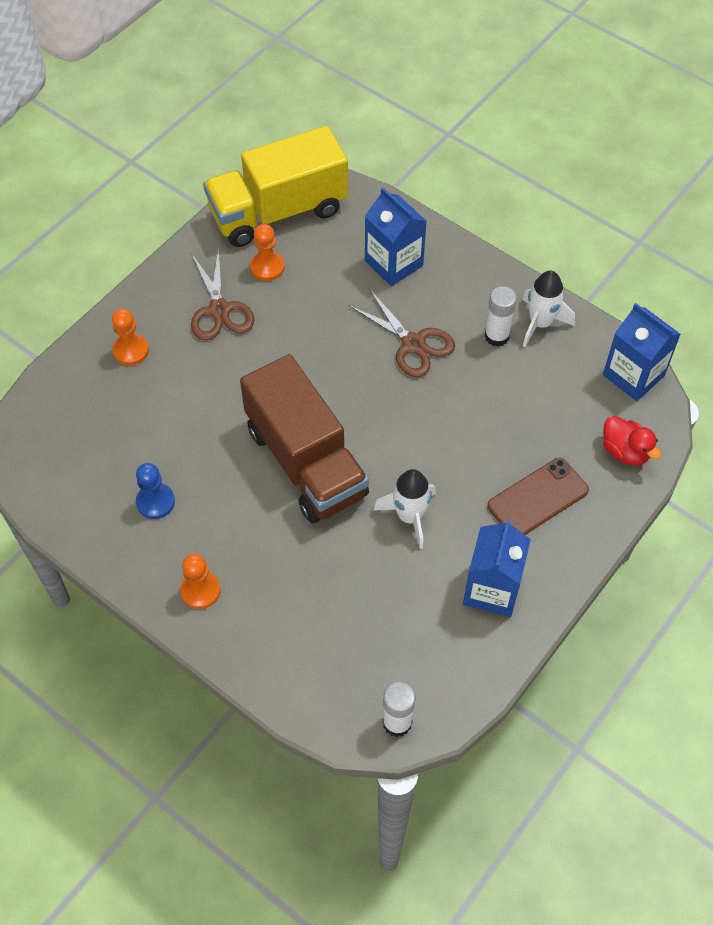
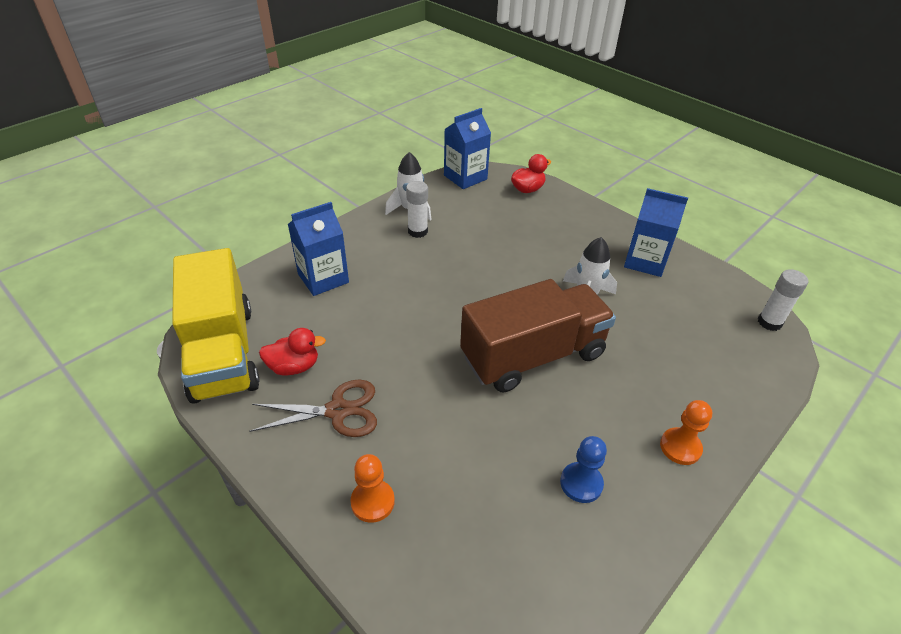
camera: 85 degrees left, 15 degrees down
(267, 267) = (294, 366): orange pawn -> red duck
(413, 344) = (415, 276): brown scissors -> none
(538, 498) = (566, 230): brown phone -> none

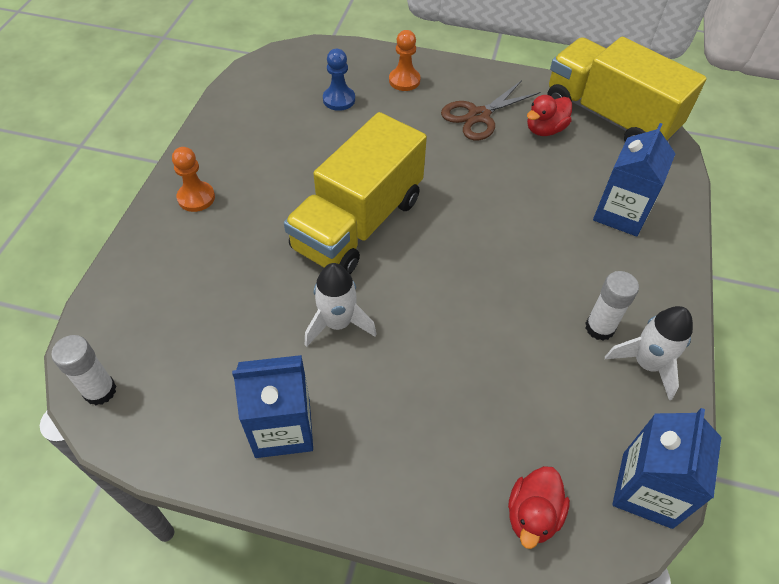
camera: 150 degrees right, 10 degrees up
(533, 356) = (358, 223): brown truck -> yellow truck
(581, 483) = (270, 142): blue pawn -> blue pawn (339, 99)

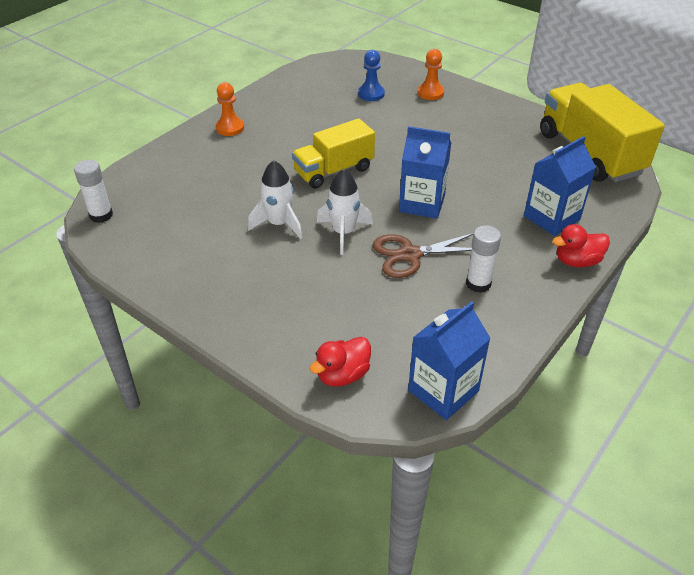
camera: 25 degrees right, 10 degrees down
(283, 428) = (202, 270): blue carton -> blue carton (422, 203)
(358, 223) = (334, 171): yellow truck -> yellow truck, size x0.65
(478, 116) = (475, 128): brown scissors -> brown scissors (410, 254)
(545, 129) = (525, 149): red duck -> red duck (577, 261)
(646, 364) = (501, 317): white rocket -> white rocket (343, 233)

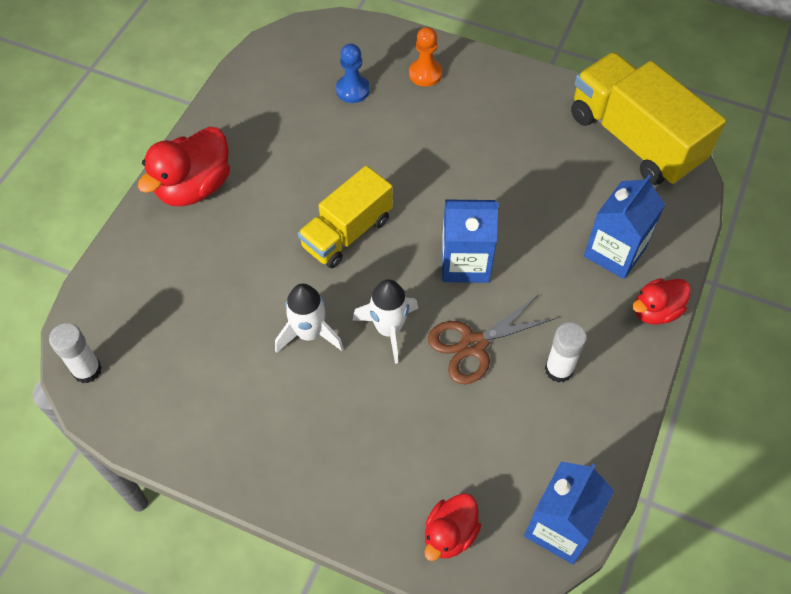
camera: 15 degrees left, 15 degrees up
(230, 128) = (194, 187): orange pawn -> red duck

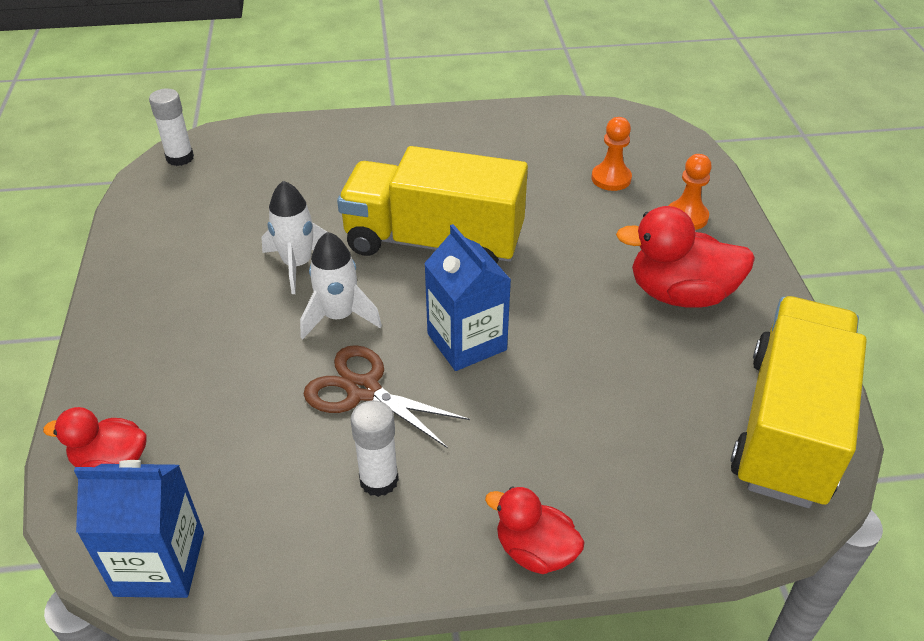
camera: 60 degrees right, 15 degrees down
(194, 187) = (407, 135): red duck -> red duck (680, 294)
(347, 233) = (434, 243): yellow truck -> yellow truck, size x1.55
(352, 90) = (611, 178): blue pawn -> orange pawn
(614, 252) = (592, 472): blue carton -> none

